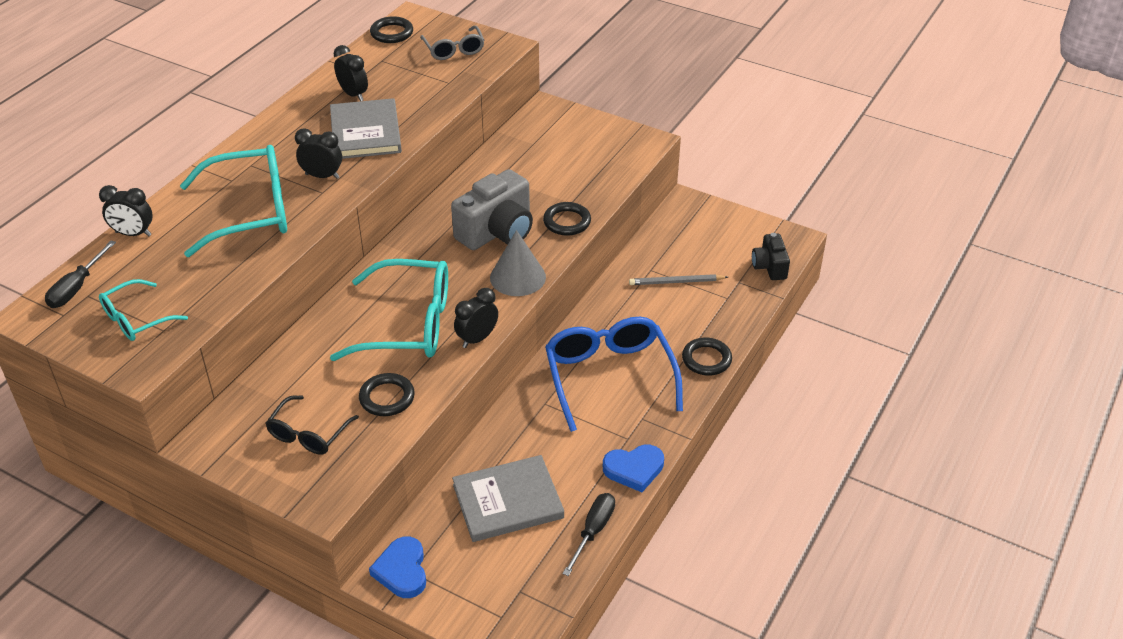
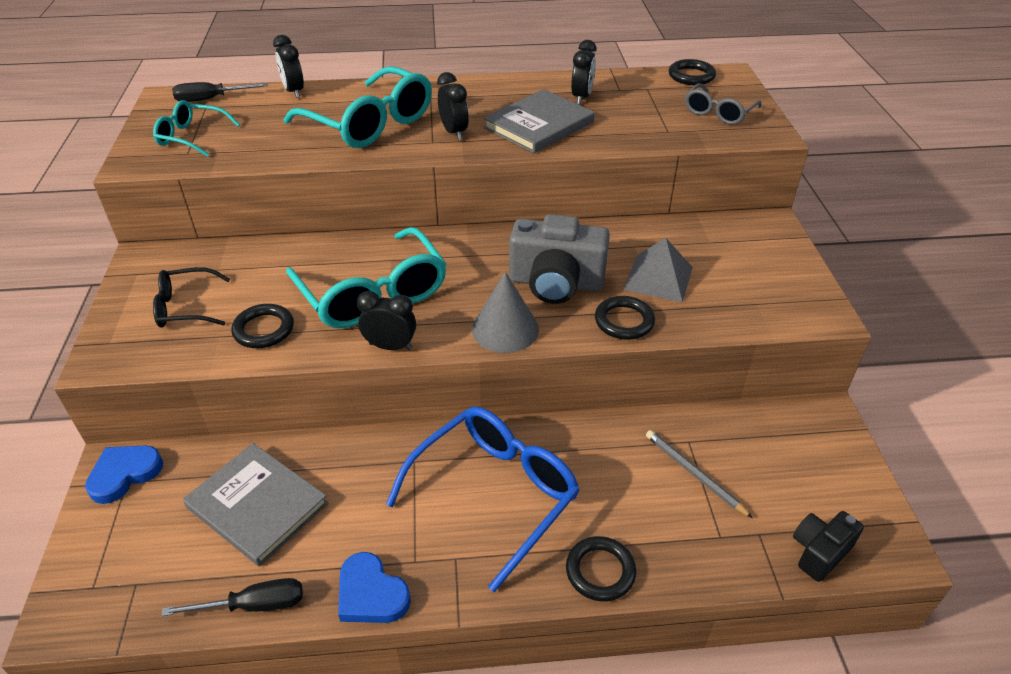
camera: 55 degrees right, 0 degrees up
(543, 185) = (658, 278): none -> grey pyramid

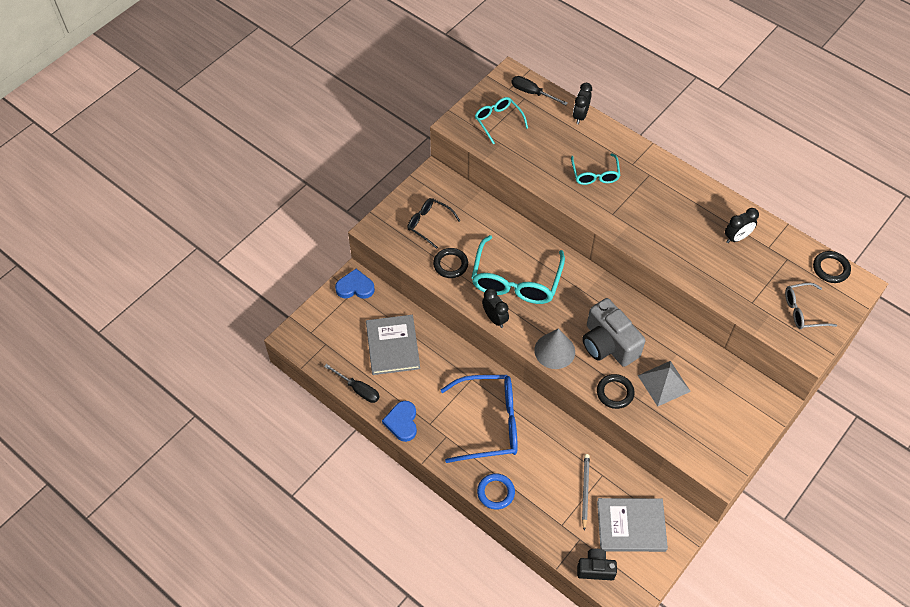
camera: 45 degrees right, 15 degrees up
(370, 124) = (595, 175): turquoise glasses -> turquoise glasses, size x0.55
(454, 132) = (631, 214): black clock -> none
(539, 125) = (684, 242): grey book -> grey book (631, 526)
(600, 571) = (495, 492): black ring -> blue ring

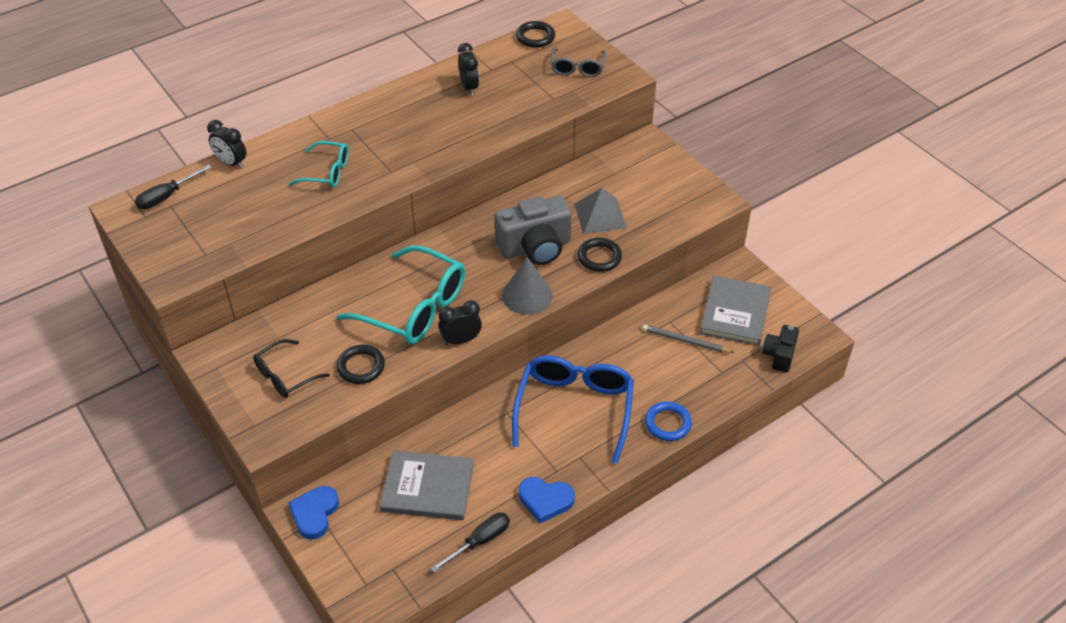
camera: 75 degrees left, 10 degrees down
(498, 121) = (192, 238): turquoise glasses -> none

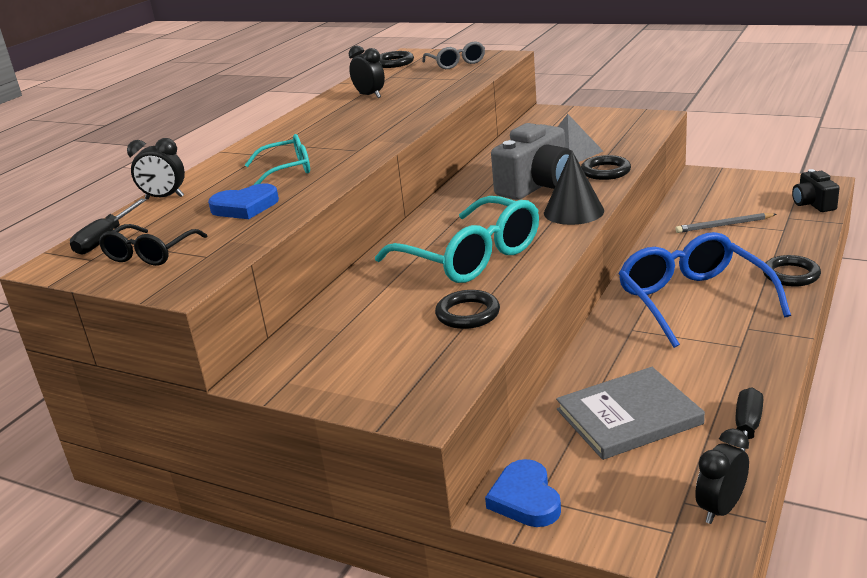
camera: 25 degrees left, 20 degrees down
(285, 376) = (385, 354): black glasses -> black glasses (150, 254)
(415, 308) = (471, 257): turquoise glasses -> turquoise glasses turned 45 degrees clockwise
(461, 340) = (551, 258): black clock -> black clock (720, 509)
(527, 295) = (573, 211): grey cone -> black cone
(545, 500) = (763, 371): blue heart -> blue heart (245, 207)
(668, 423) = (791, 275): blue ring -> black ring
(735, 313) = (738, 197): grey book -> none

